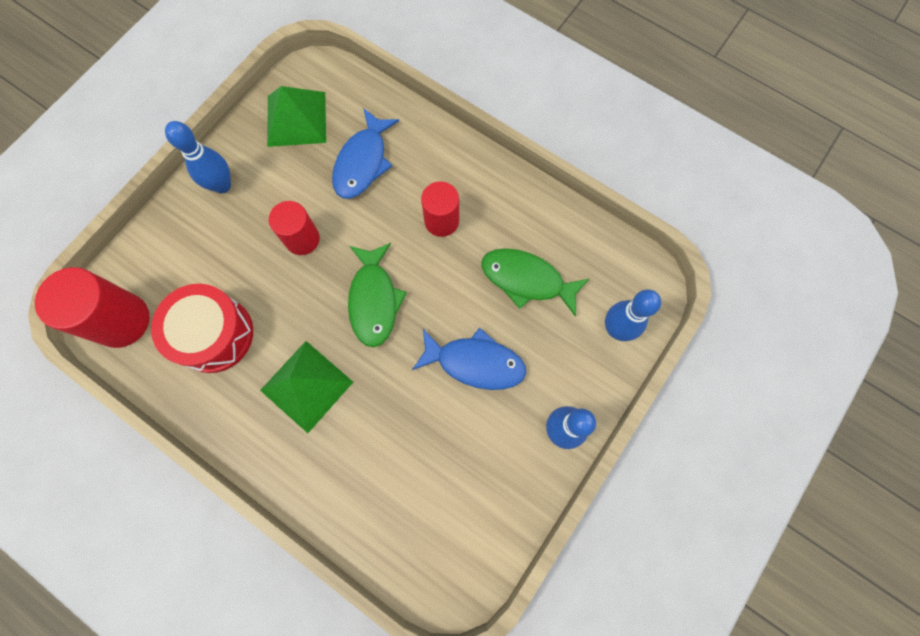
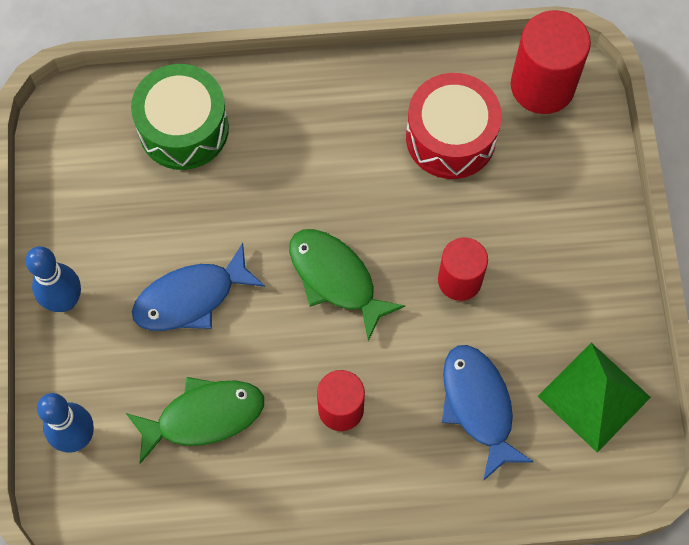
camera: 140 degrees right, 5 degrees down
(222, 185) = (590, 268): blue bowling pin -> none
(306, 386) = (326, 161): green pyramid -> none
(379, 496) = (183, 128): none -> green drum

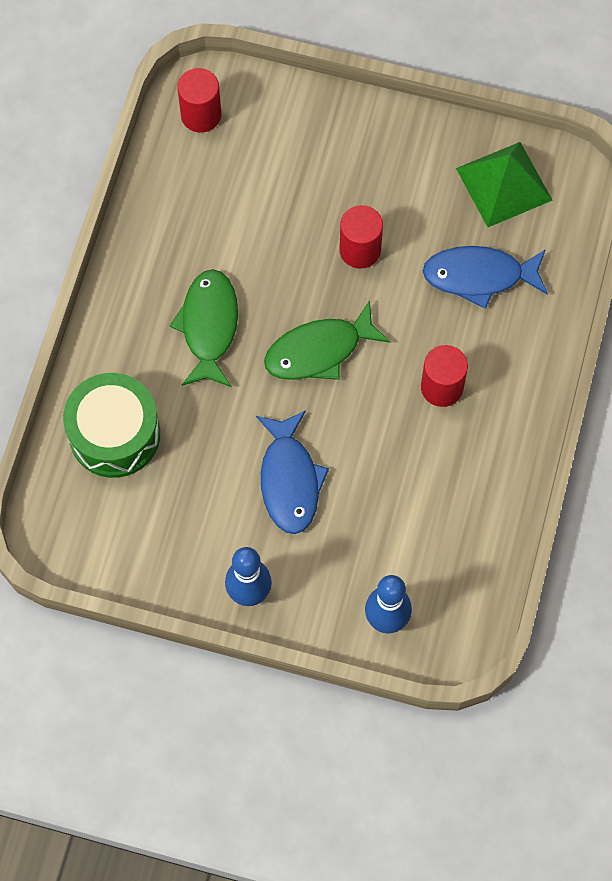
camera: 70 degrees left, 0 degrees up
(203, 416) = (407, 504): green fish -> green fish (209, 326)
(451, 137) = (220, 208): red drum -> none
(542, 86) = (201, 115): red cylinder -> red cylinder, size x0.65

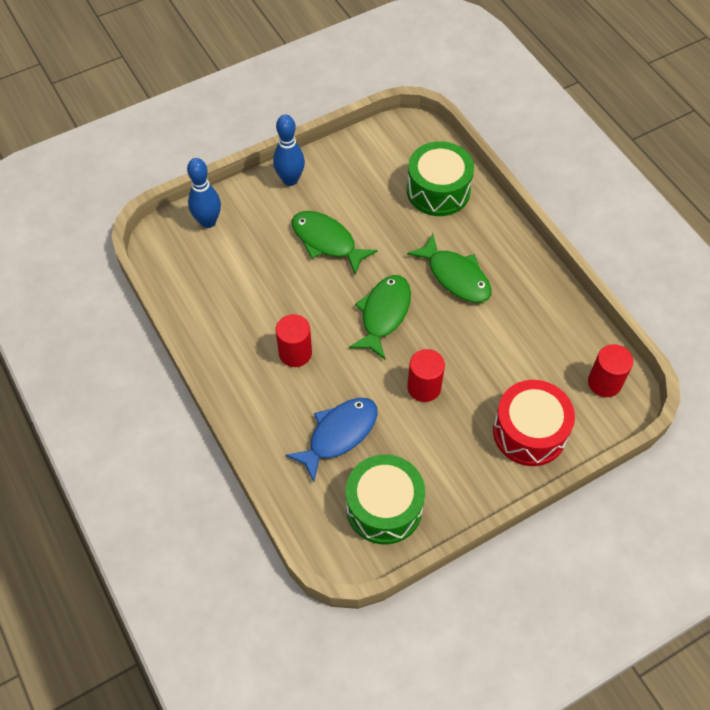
camera: 135 degrees right, 10 degrees down
(290, 480) = (327, 241): blue fish -> green fish
(314, 134) = (529, 432): none -> red drum
(504, 184) = (384, 507): green pyramid -> green drum

